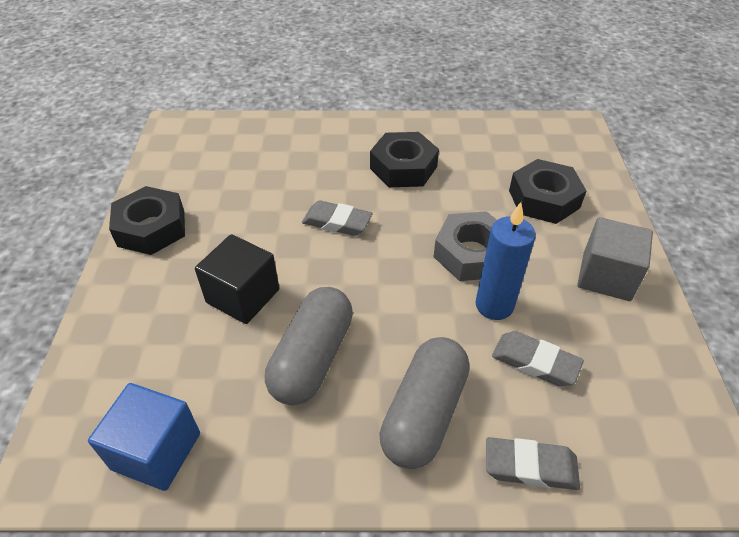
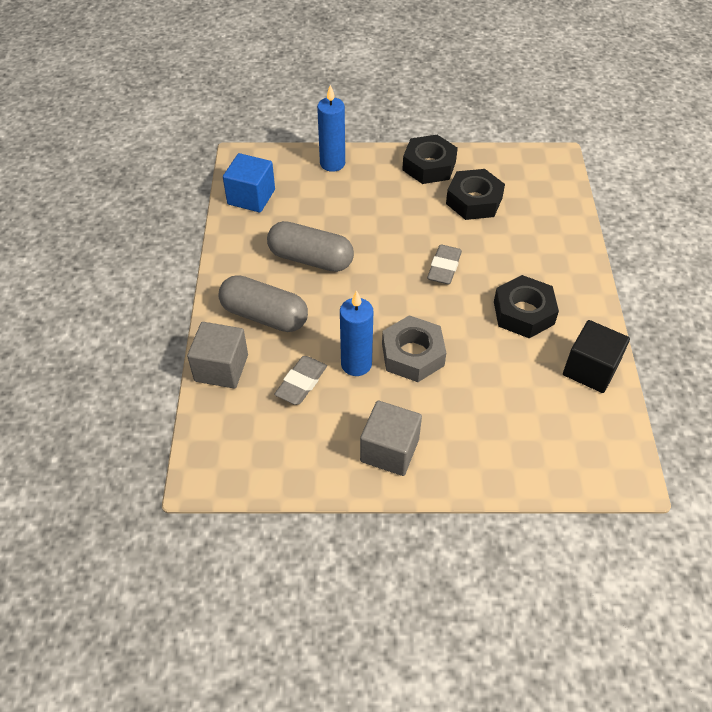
camera: 90 degrees right, 5 degrees up
(109, 335) = (332, 163): none -> blue candle
(243, 296) = (364, 220): black cube -> black cube (590, 369)
(530, 466) = (221, 368): grey eraser -> grey cube
(544, 199) = (491, 419): black nut -> black nut (474, 201)

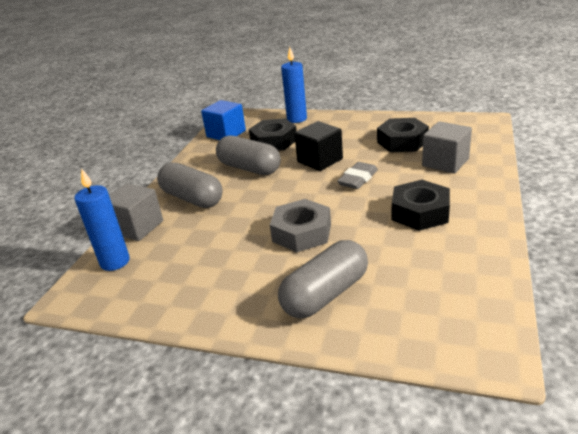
camera: 20 degrees right, 20 degrees down
(301, 383) = (194, 243): grey eraser -> none
(356, 364) = (248, 235): blue candle -> blue candle (115, 262)
(389, 450) = (243, 300): grey cube -> grey cube (445, 162)
(429, 166) = (372, 122): black nut -> black nut (273, 141)
(466, 431) = (325, 294): none -> grey capsule
(590, 369) = (476, 259): black cube -> black cube (320, 160)

